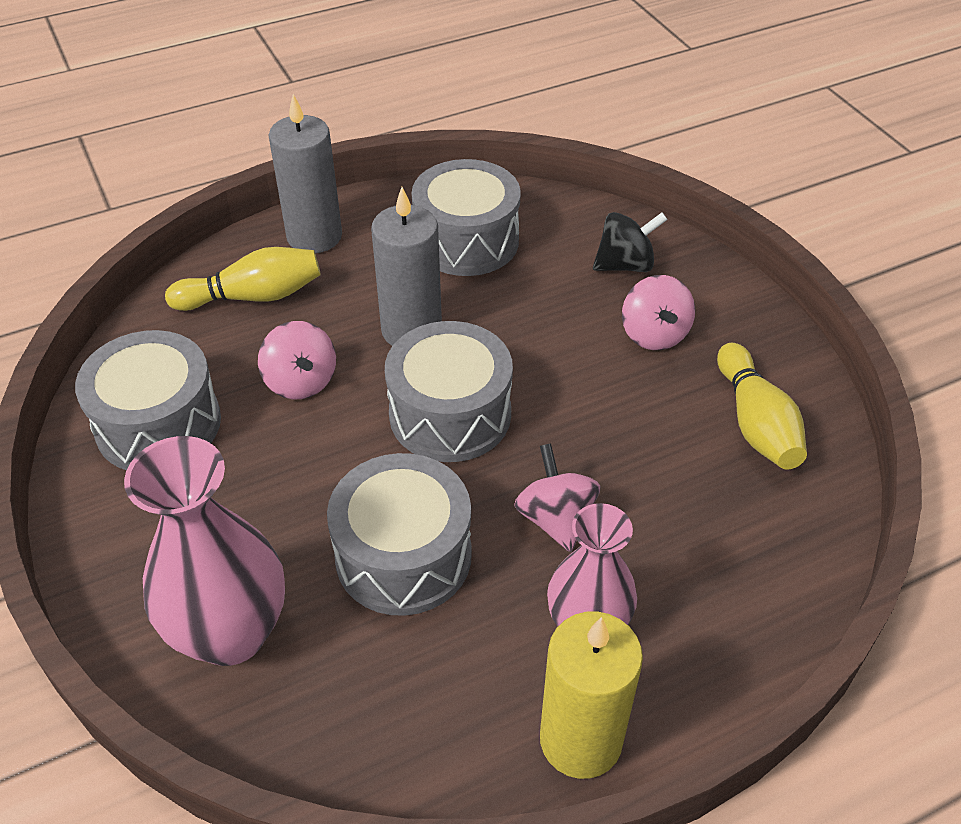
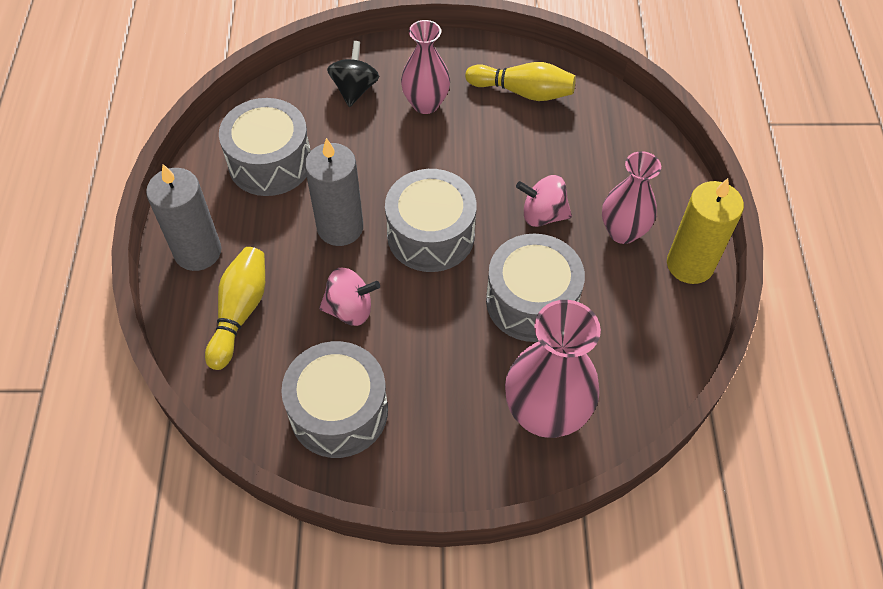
camera: 65 degrees left, 10 degrees up
(654, 334) = (425, 104): pink spinning top -> pink vase

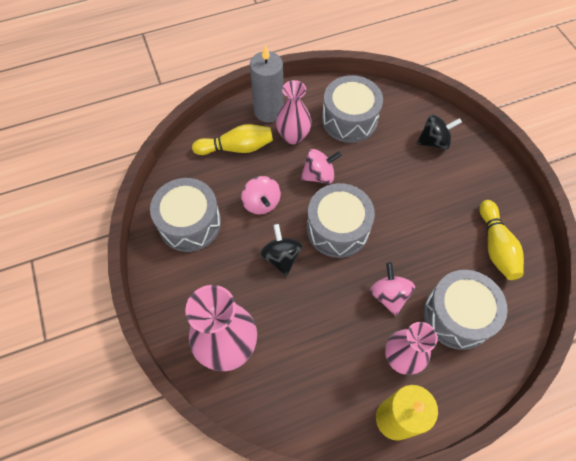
camera: 70 degrees right, 5 degrees up
(340, 227) = (319, 175): grey candle -> pink spinning top
(425, 104) = (446, 187): pink vase -> pink vase (293, 136)
(444, 311) = (281, 257): none -> black spinning top
(531, 301) = (312, 310): grey drum -> grey drum (457, 315)

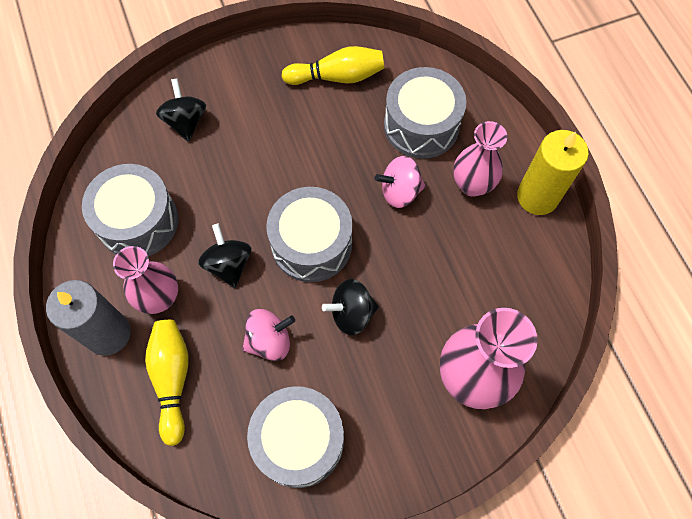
camera: 90 degrees left, 5 degrees up
(319, 175) = (228, 264): pink spinning top -> black spinning top

